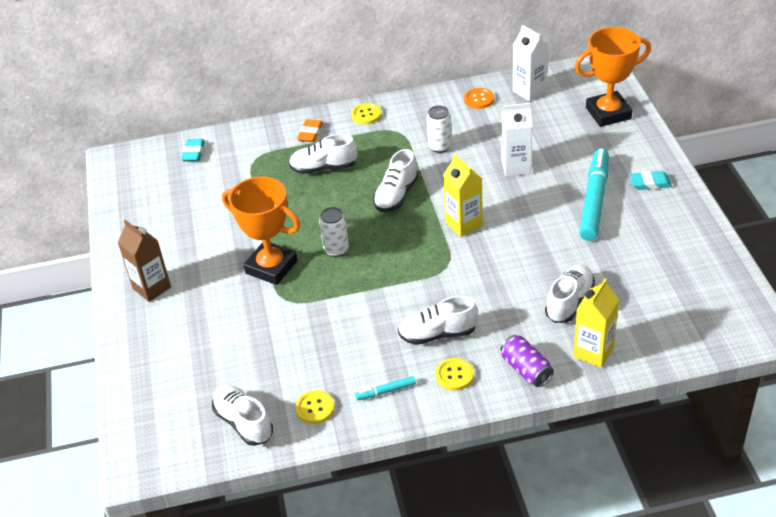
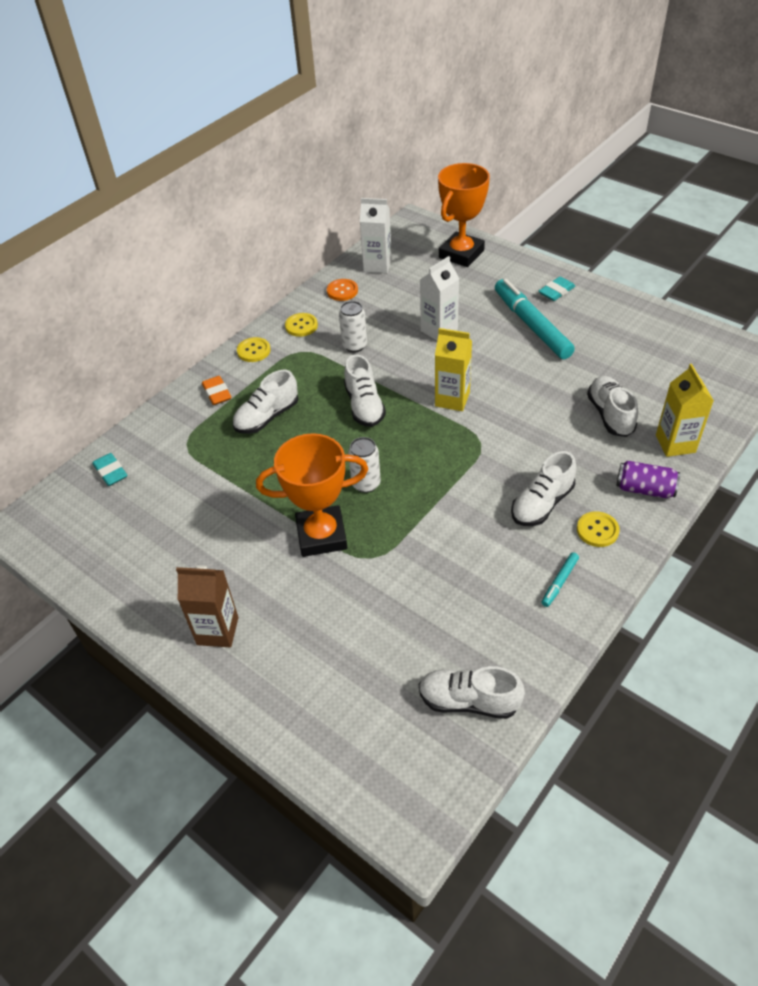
camera: 40 degrees left, 5 degrees up
(315, 408) = (517, 640): yellow button -> yellow button (301, 326)

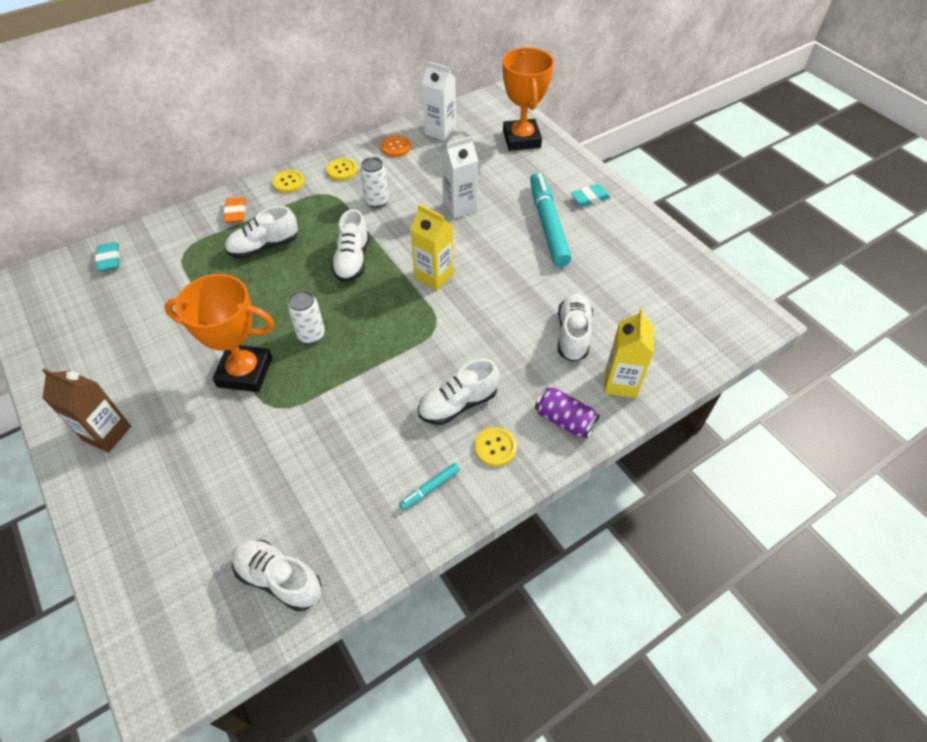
camera: 15 degrees right, 5 degrees up
(461, 254) = (521, 139): orange trophy -> orange trophy turned 60 degrees counterclockwise

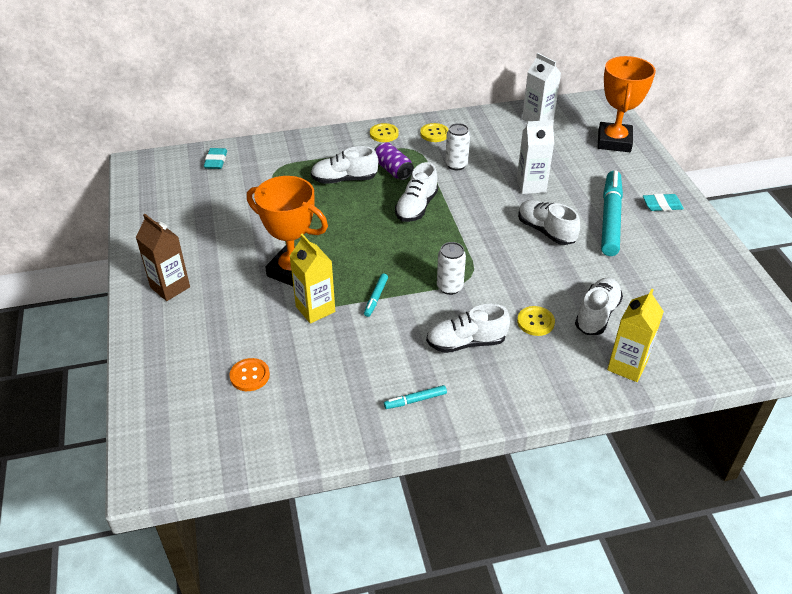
camera: 20 degrees right, 10 degrees down
(235, 213) = (330, 148): orange eraser -> none
(279, 579) = (264, 429): white shoe -> white shoe (546, 231)
(311, 335) = (359, 256): white can -> white can (449, 287)
(346, 379) = (376, 298): none -> turquoise marker
(395, 147) = (490, 124): orange button -> orange button (250, 376)
(434, 276) = (484, 236): yellow carton -> yellow carton (315, 309)
(495, 447) = (486, 385): yellow button -> yellow button (535, 322)
(564, 420) = (559, 381): purple can -> purple can (393, 170)

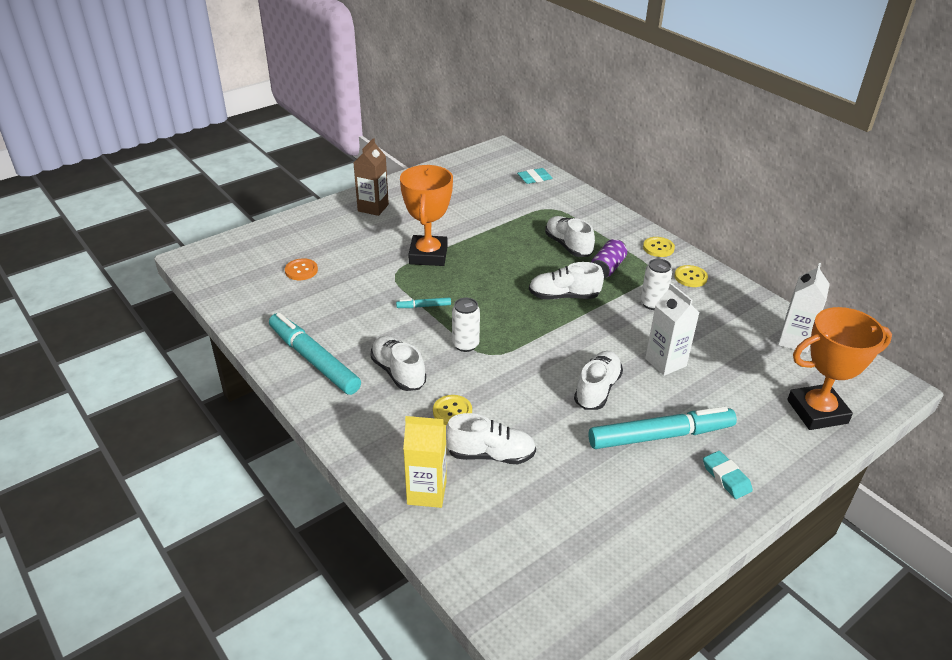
camera: 65 degrees right, 5 degrees down
(315, 309) = (390, 279): yellow carton -> none
(415, 400) = (314, 360): turquoise marker -> turquoise marker, size x2.32

